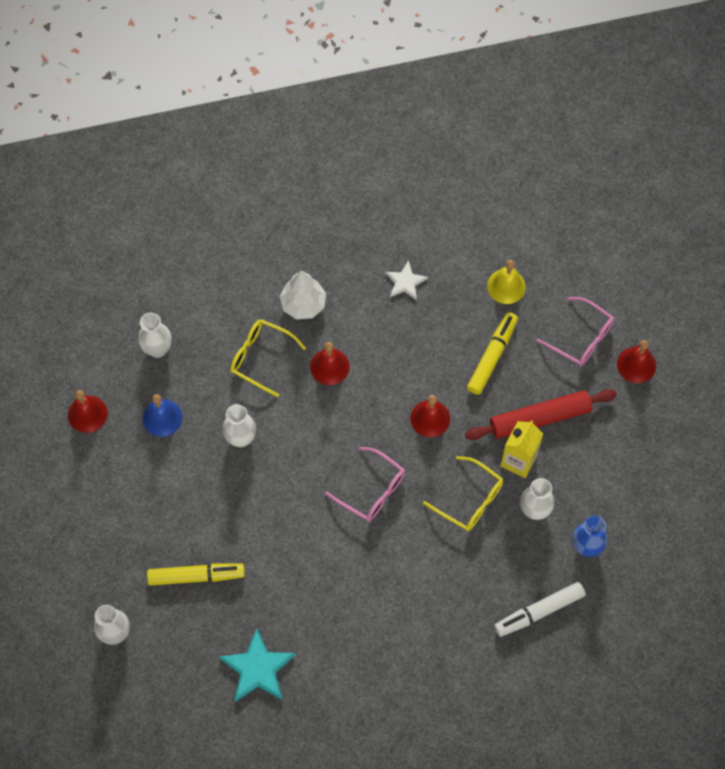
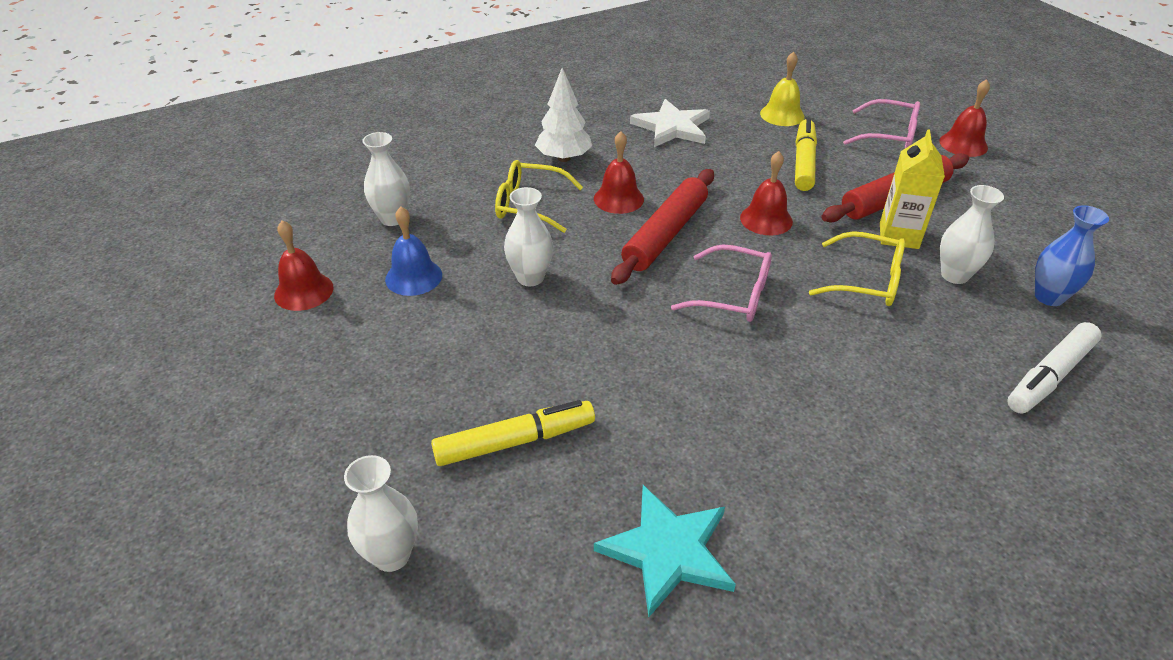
camera: 15 degrees left, 25 degrees down
(350, 416) = (665, 234): none -> red rolling pin
(405, 282) = (672, 127): white star -> white star, size x1.62

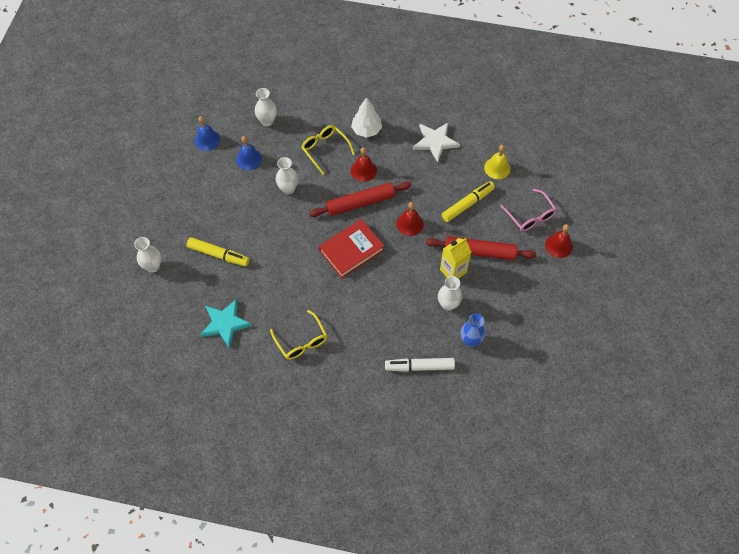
camera: 40 degrees right, 20 degrees up
(304, 291) = (207, 140): red bell -> blue bell
(733, 295) = (351, 250): pink glasses -> red book
(867, 281) = (410, 281): yellow glasses -> yellow glasses (301, 341)

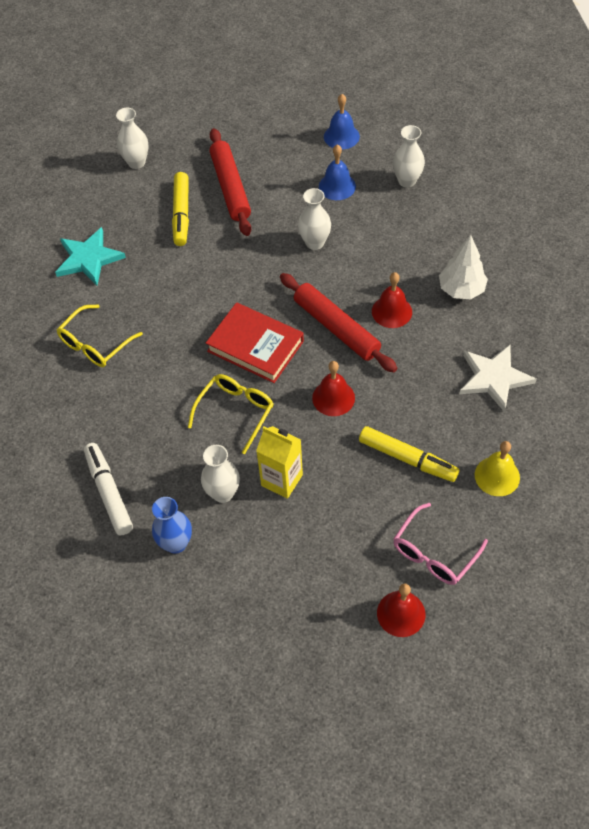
camera: 70 degrees right, 5 degrees down
(325, 149) = (400, 256): yellow glasses -> yellow glasses (236, 412)
(479, 252) = (332, 504): red rolling pin -> red rolling pin (230, 188)

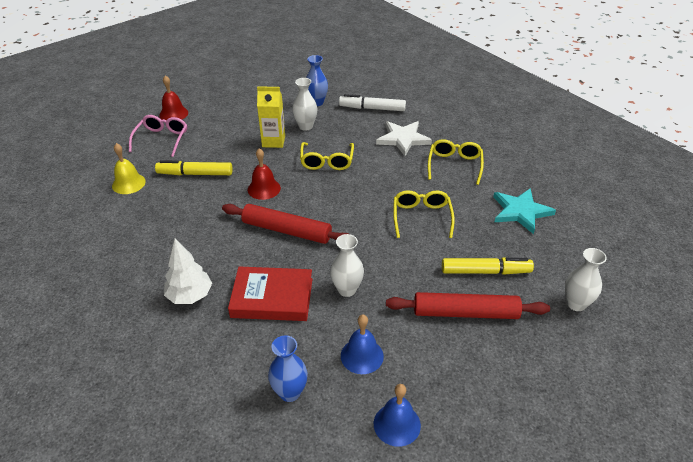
camera: 150 degrees right, 15 degrees down
(109, 492) = (372, 108): white marker -> white marker turned 150 degrees clockwise
(181, 214) = (485, 271): yellow marker -> yellow marker turned 120 degrees clockwise
(189, 290) = (421, 217): none -> yellow glasses
(230, 188) = (465, 313): red rolling pin -> red rolling pin turned 45 degrees counterclockwise
(255, 346) = (341, 199): red book -> red book (272, 298)
(391, 311) = (246, 257): red bell -> none
(407, 181) = (290, 392): white vase -> blue vase
(494, 378) = (143, 238): white star -> white star (403, 139)

